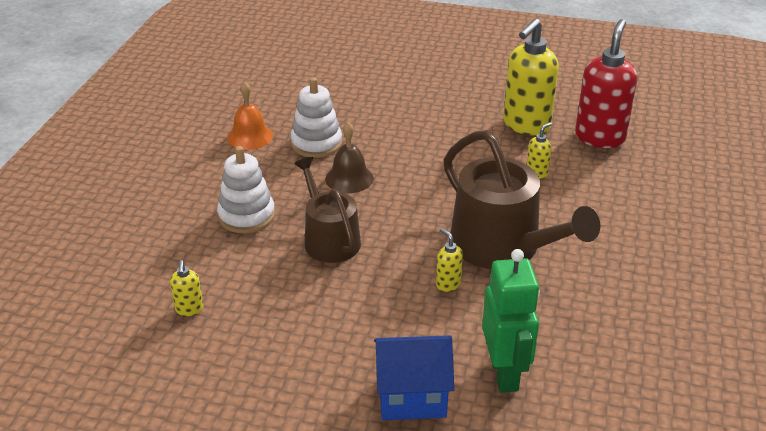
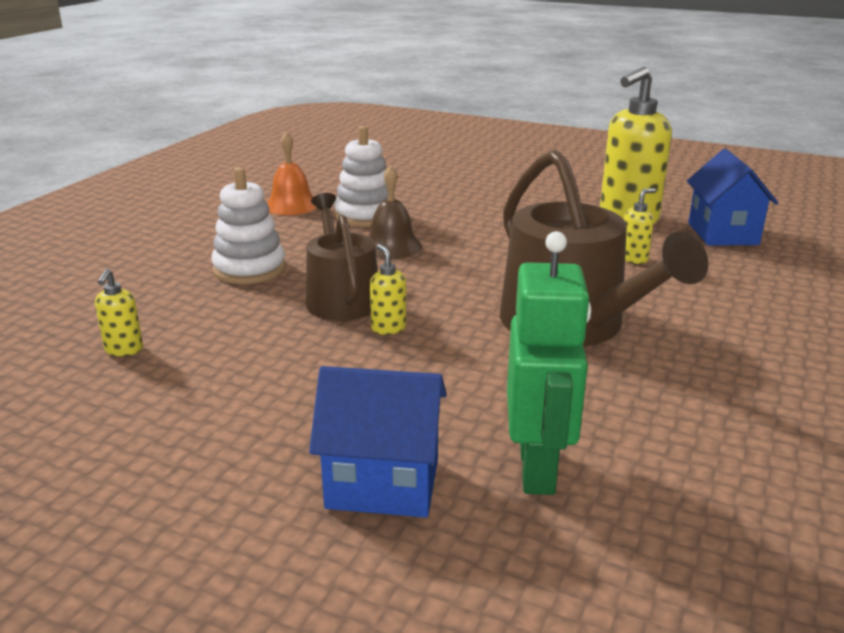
camera: 10 degrees right, 10 degrees down
(448, 284) = (482, 356): yellow soap dispenser -> yellow soap dispenser (388, 328)
(600, 137) = (723, 234): red soap dispenser -> blue house

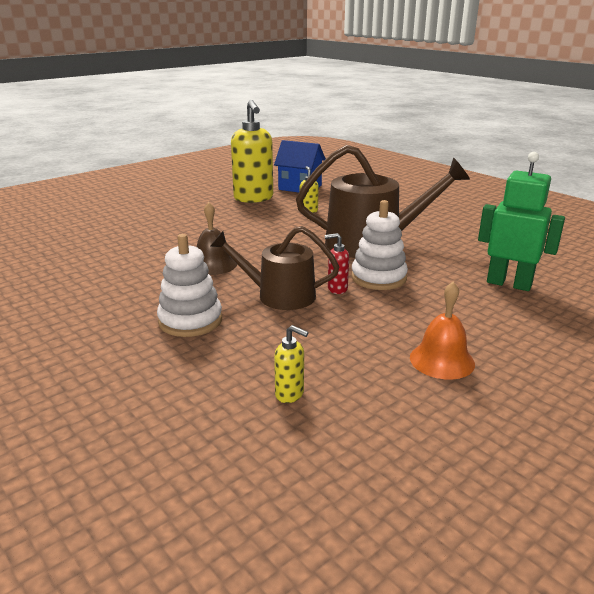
camera: 65 degrees left, 0 degrees up
(291, 205) = (77, 284): orange bell -> orange bell (442, 360)
(365, 215) = (144, 262): white stacking toy -> white stacking toy (378, 278)
(383, 484) = (511, 323): blue house -> none
(388, 328) = (337, 289): yellow soap dispenser -> red soap dispenser

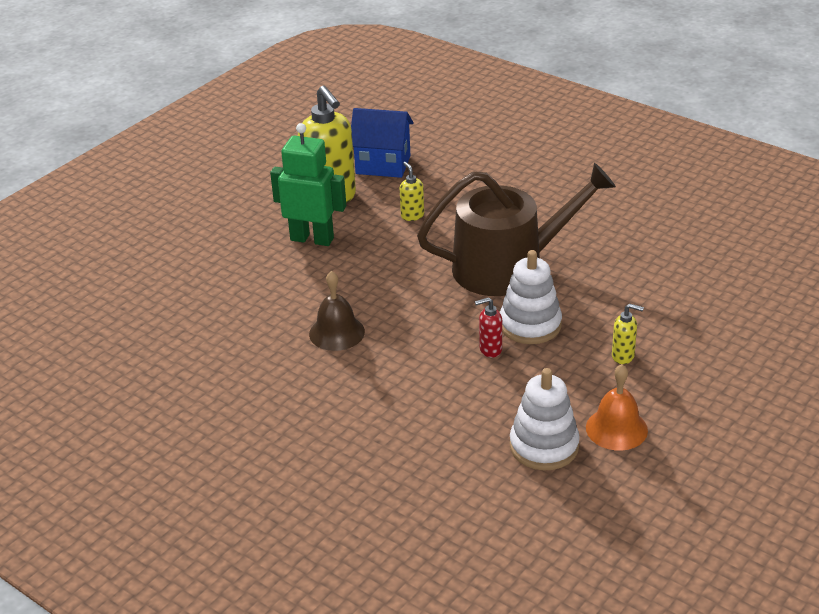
camera: 10 degrees left, 10 degrees up
(190, 320) = (353, 420): white stacking toy -> white stacking toy (544, 446)
(279, 295) = (431, 369): brown watering can -> none
(290, 394) = (488, 491): yellow soap dispenser -> yellow soap dispenser (623, 356)
(509, 284) = (670, 312): green robot -> green robot (312, 239)

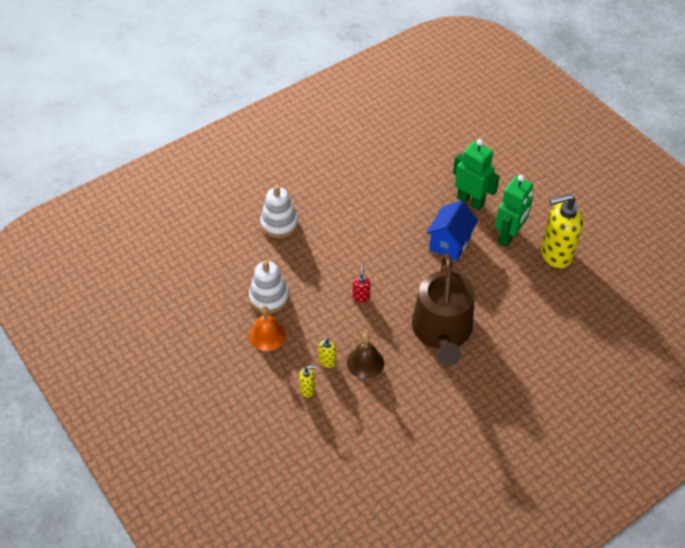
camera: 105 degrees right, 15 degrees up
(254, 282) = (470, 201): none -> green robot
(337, 332) = (406, 229): brown bell -> brown bell (365, 362)
(383, 165) = (593, 293): blue house -> blue house (450, 243)
(412, 215) = (520, 294): yellow soap dispenser -> yellow soap dispenser (307, 390)
(530, 325) = (376, 324): white stacking toy -> white stacking toy (279, 223)

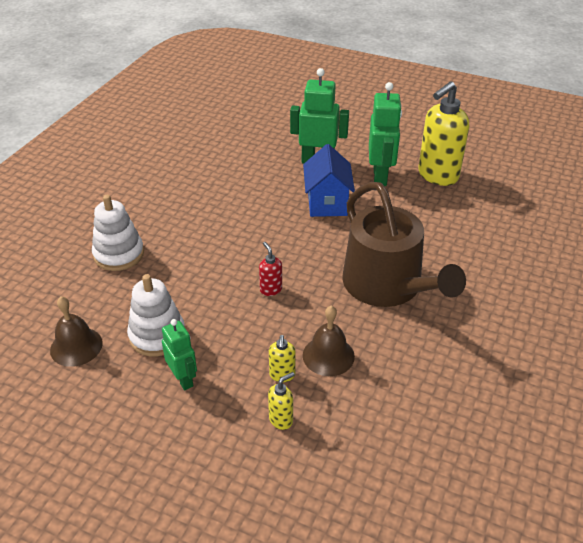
camera: 30 degrees left, 10 degrees down
(217, 282) = (76, 346): none -> brown bell
(267, 335) = (183, 379): orange bell -> green robot

